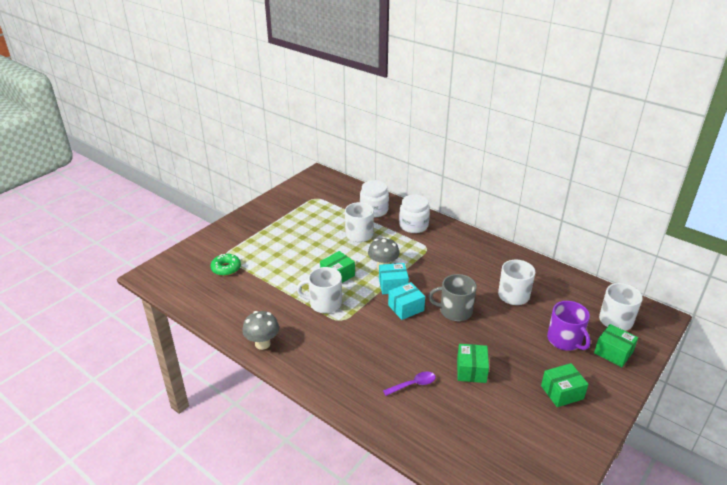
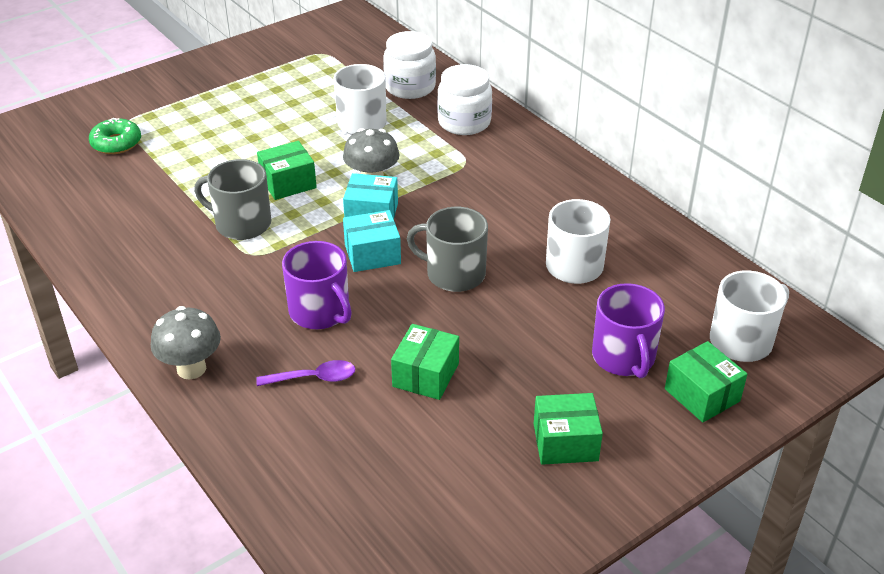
camera: 15 degrees right, 5 degrees up
(262, 344) = (108, 269): grey mushroom -> grey mushroom (191, 368)
(324, 303) = (241, 224): white mug -> grey mug
(396, 346) = (320, 312): none -> purple mug

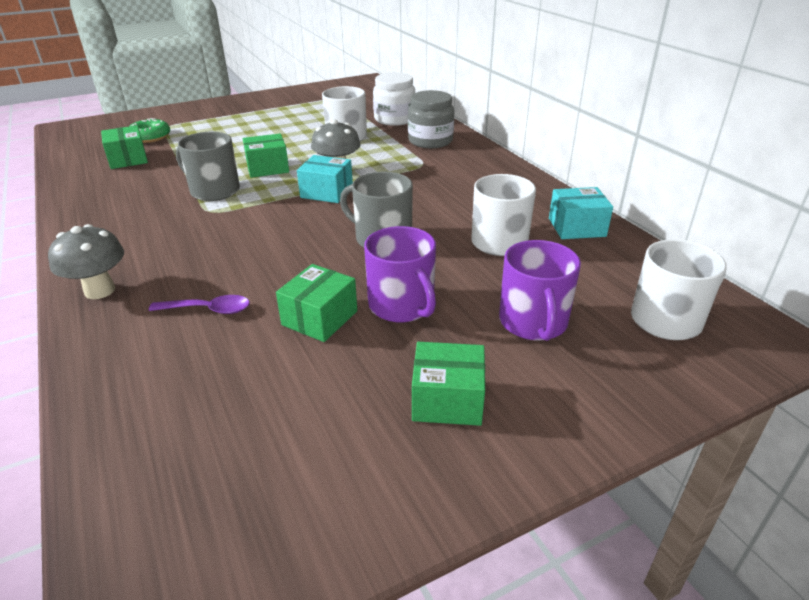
camera: 10 degrees right, 5 degrees down
(320, 312) = (245, 257): purple mug -> purple mug (402, 305)
(372, 254) = (314, 219): turquoise box -> turquoise box (576, 227)
(464, 122) = (430, 141): white jar -> grey jar
(702, 395) = (617, 368): green box -> green box (128, 159)

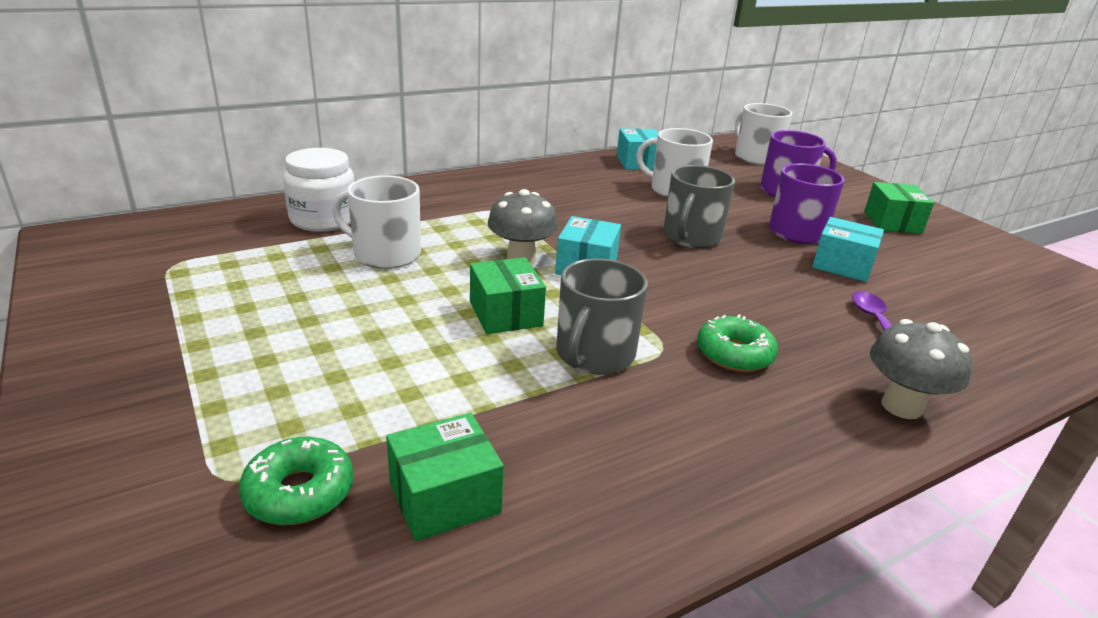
camera: 95 degrees left, 5 degrees down
(193, 235) = (734, 354): none -> green donut
(320, 318) = (842, 265): green box -> turquoise box
(430, 141) = (423, 202): grey jar -> none

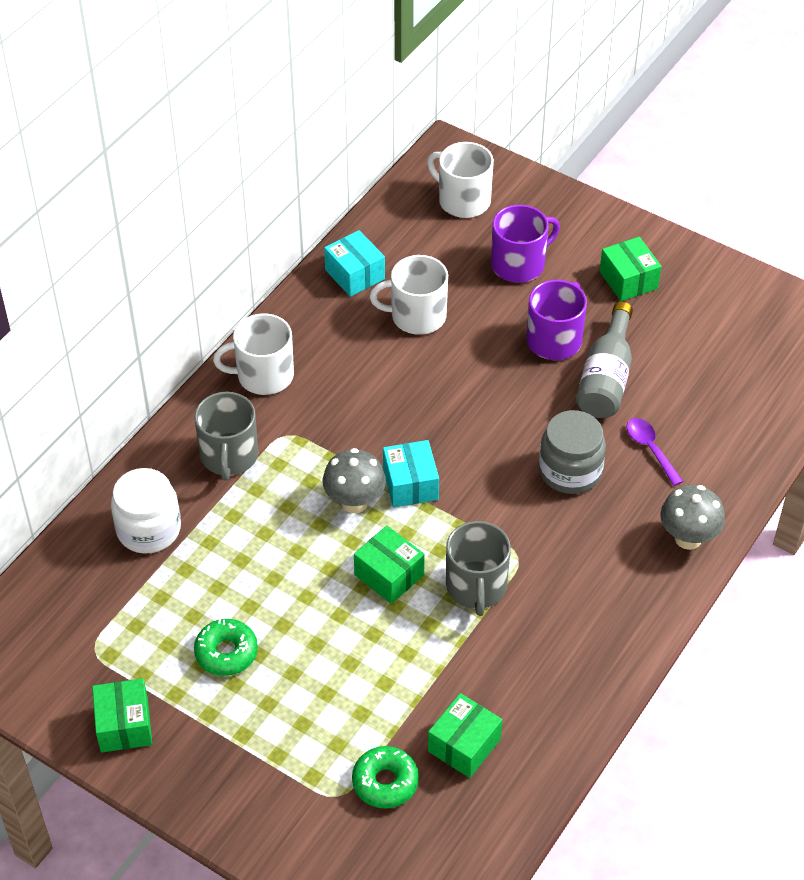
camera: 25 degrees left, 20 degrees up
(111, 320) = (124, 725): none -> green box
(385, 254) = (243, 550): white mug -> white mug (263, 375)
(691, 237) = (470, 395): grey mug -> grey mug (229, 456)
(734, 354) = (567, 538): green donut -> green donut (226, 652)
(768, 308) = (570, 471): none -> grey jar
(842, 265) = (606, 378): turquoise box -> grey bottle

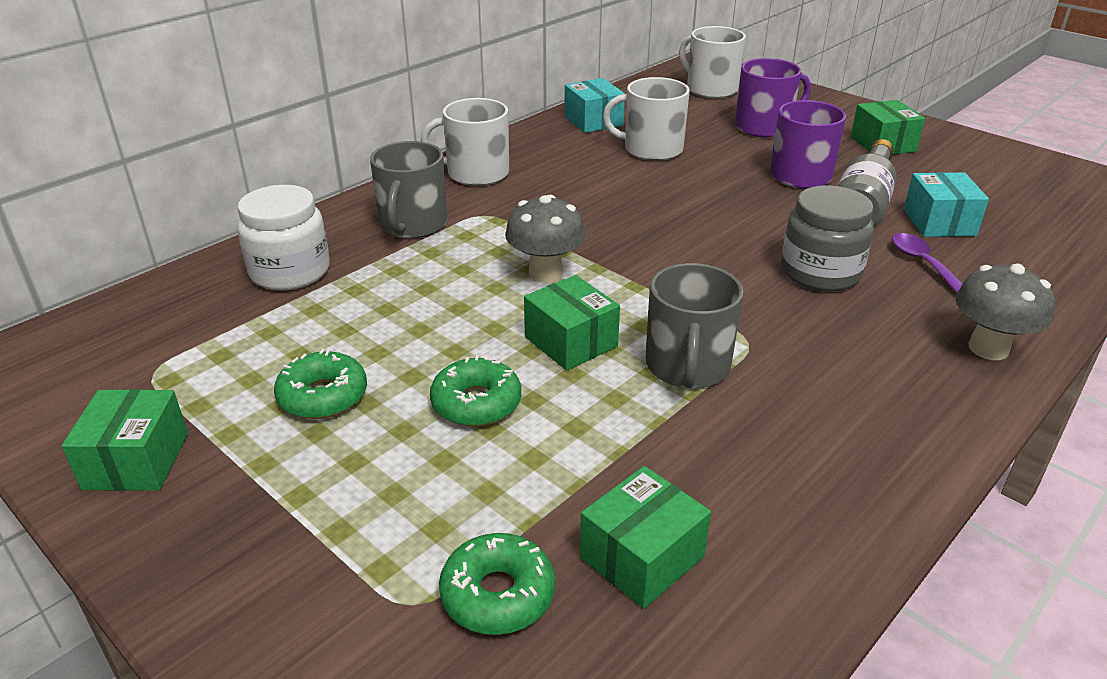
camera: 10 degrees right, 15 degrees down
(335, 643) = (476, 403): none -> green donut
(410, 484) = (618, 265): turquoise box -> turquoise box (939, 222)

